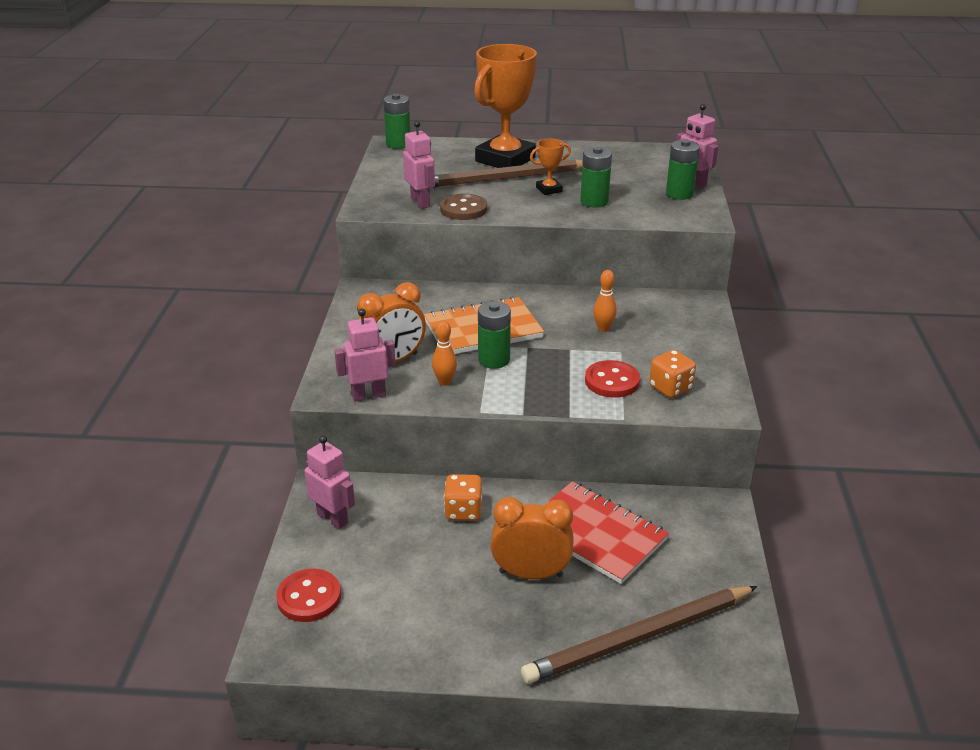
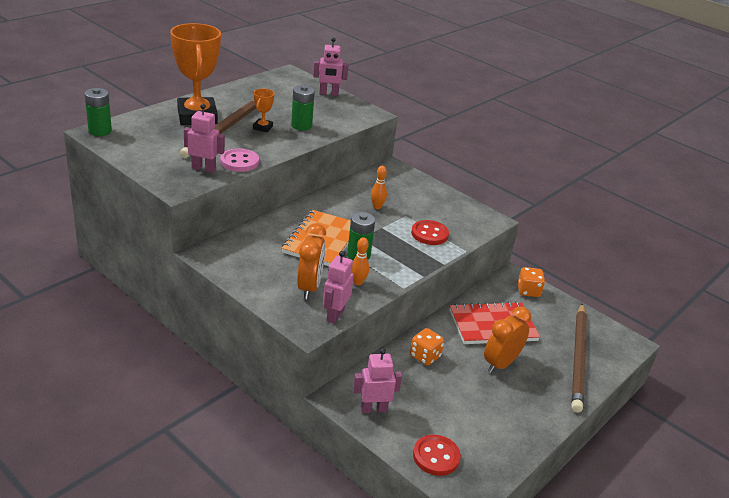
camera: 55 degrees left, 0 degrees up
(463, 209) = (239, 162): brown button -> pink button
(670, 388) = (457, 223): orange dice -> orange dice (528, 291)
(679, 194) = (334, 103): green battery -> none

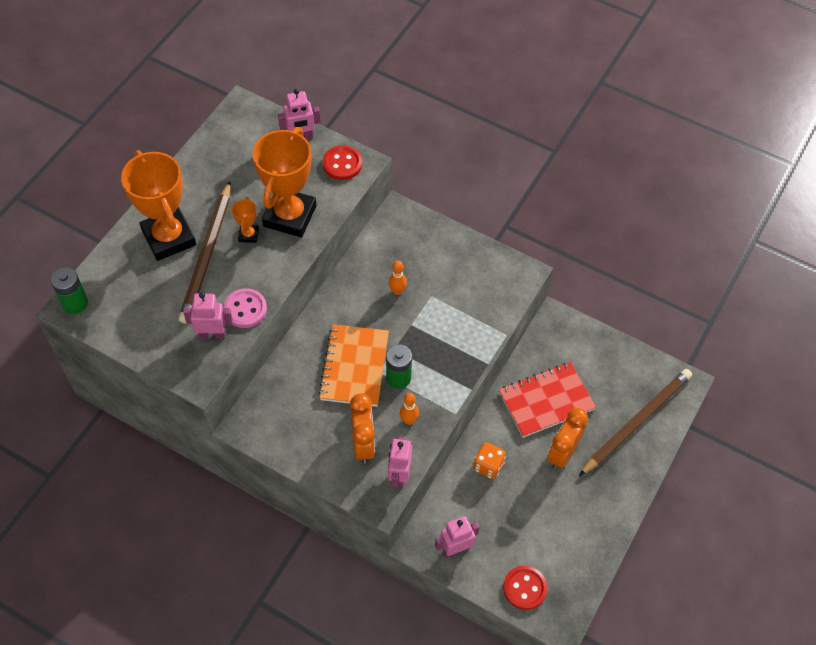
camera: 10 degrees left, 25 degrees up
(301, 125) = (290, 216): green battery -> orange trophy
(429, 234) = (463, 319): red button -> red button (342, 164)
(528, 291) = (574, 337): orange dice -> none
(578, 358) = (636, 422): brown pencil -> brown pencil turned 135 degrees counterclockwise

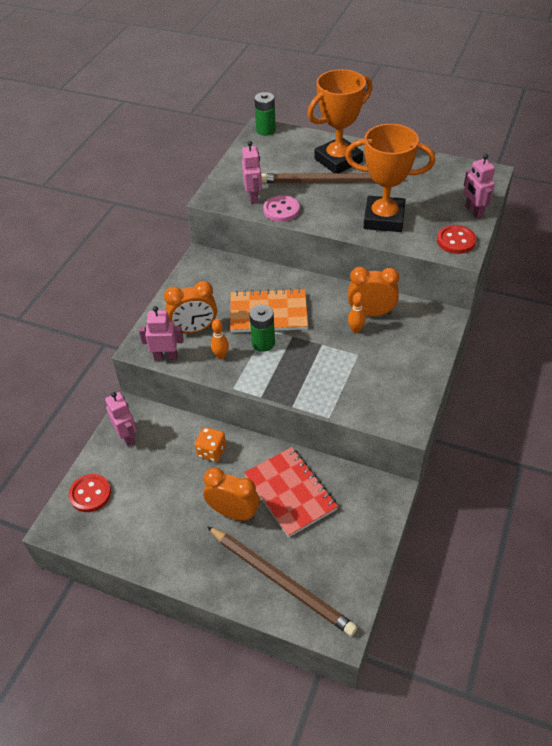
camera: 85 degrees right, 10 degrees down
(248, 235) = (355, 199): orange trophy -> none
(377, 273) = (371, 313): none -> orange clock

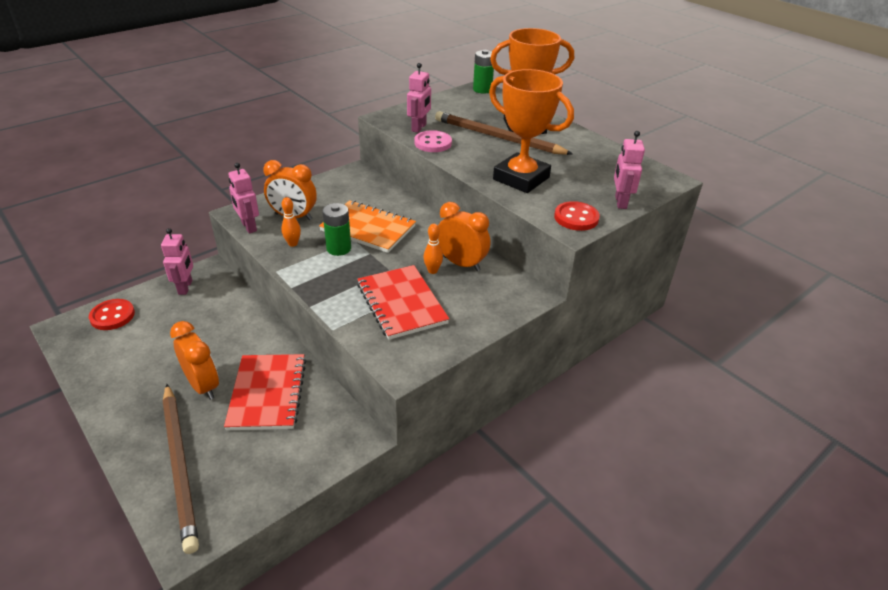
camera: 25 degrees right, 10 degrees down
(165, 357) = (248, 227): pink robot -> pink robot turned 150 degrees counterclockwise
(211, 451) = (237, 328): orange dice -> none
(359, 370) = (401, 303): none -> red notebook

